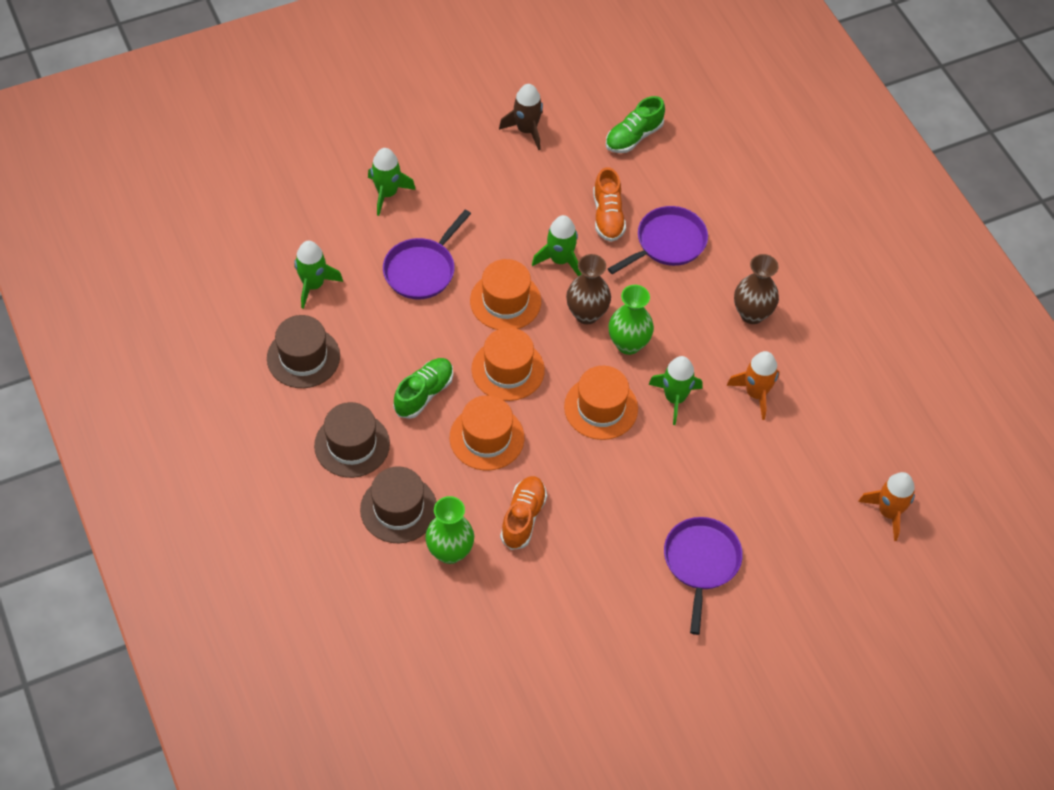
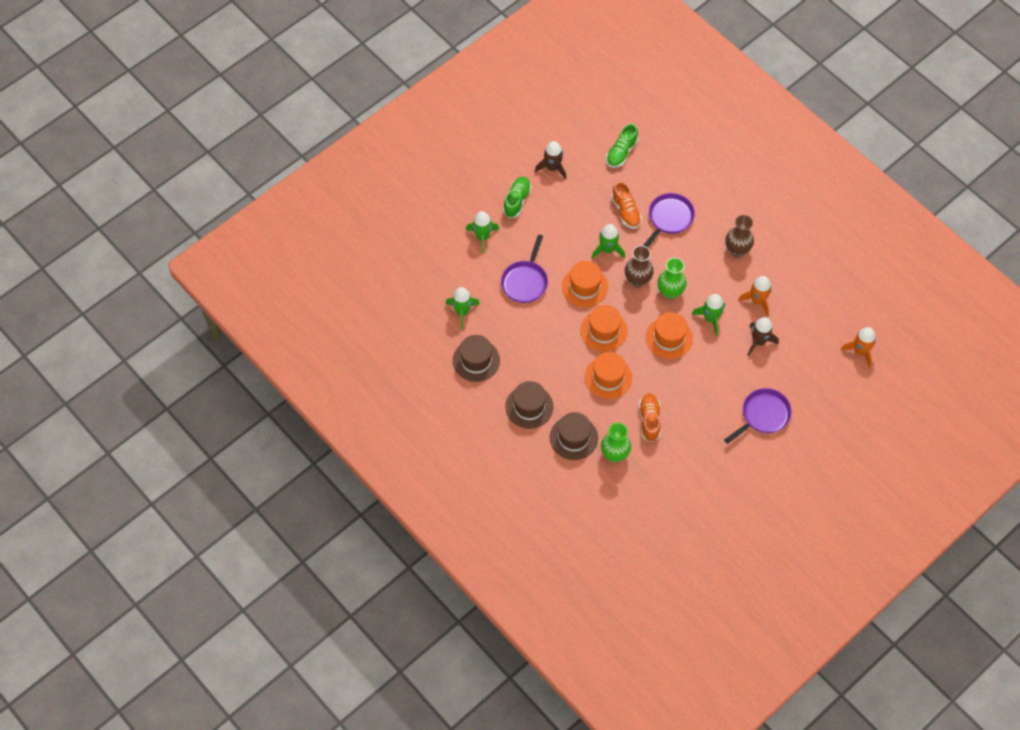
camera: 15 degrees left, 5 degrees up
(424, 393) = (559, 361): green shoe -> green shoe (517, 201)
(701, 562) = (763, 415): purple pan -> purple pan turned 60 degrees clockwise
(735, 452) = (758, 341): none -> brown rocket

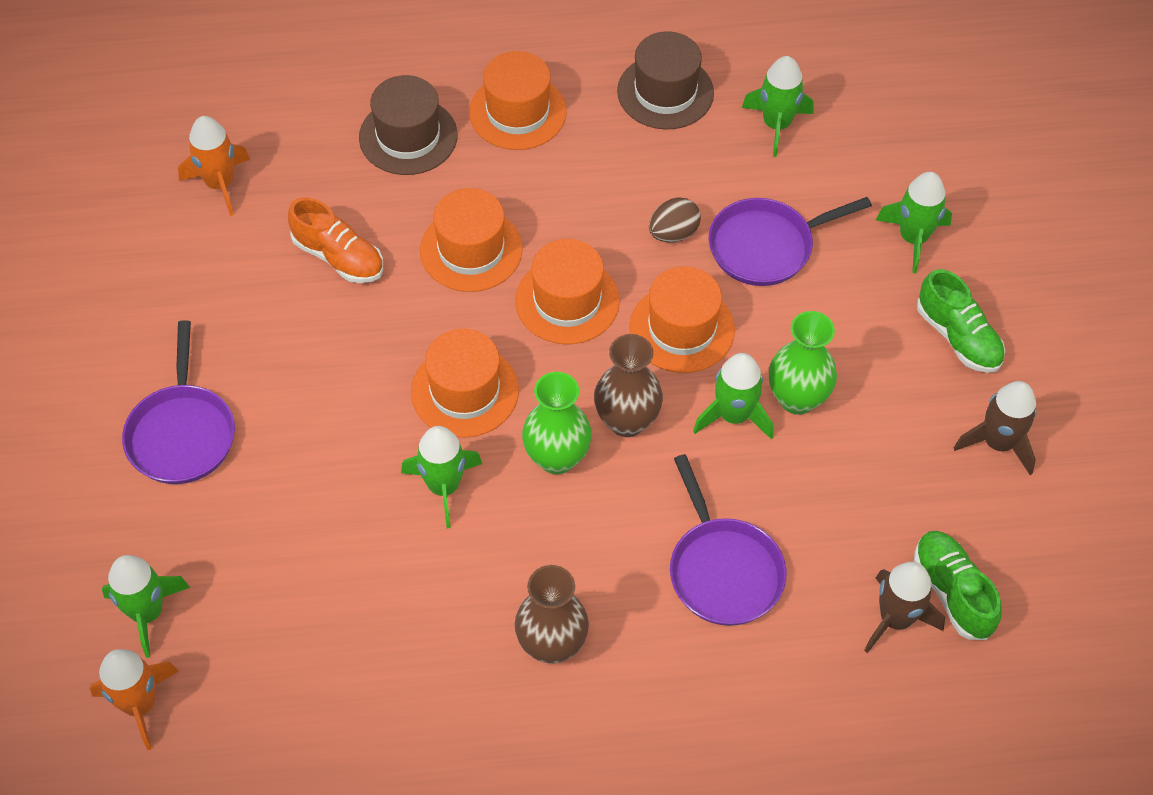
camera: 125 degrees right, 5 degrees down
(525, 281) = (766, 246): purple pan -> purple pan turned 75 degrees counterclockwise
(529, 407) = (517, 112): brown hat -> orange hat
(544, 315) = (673, 233): none -> brown egg
(614, 454) = (327, 172): green vase -> green vase (797, 398)
(626, 211) = (798, 503): orange shoe -> none
(757, 301) = (410, 597): orange rocket -> orange rocket (220, 184)
(758, 341) = (326, 534): brown rocket -> brown rocket (895, 619)
(831, 373) = (147, 613): none -> green rocket

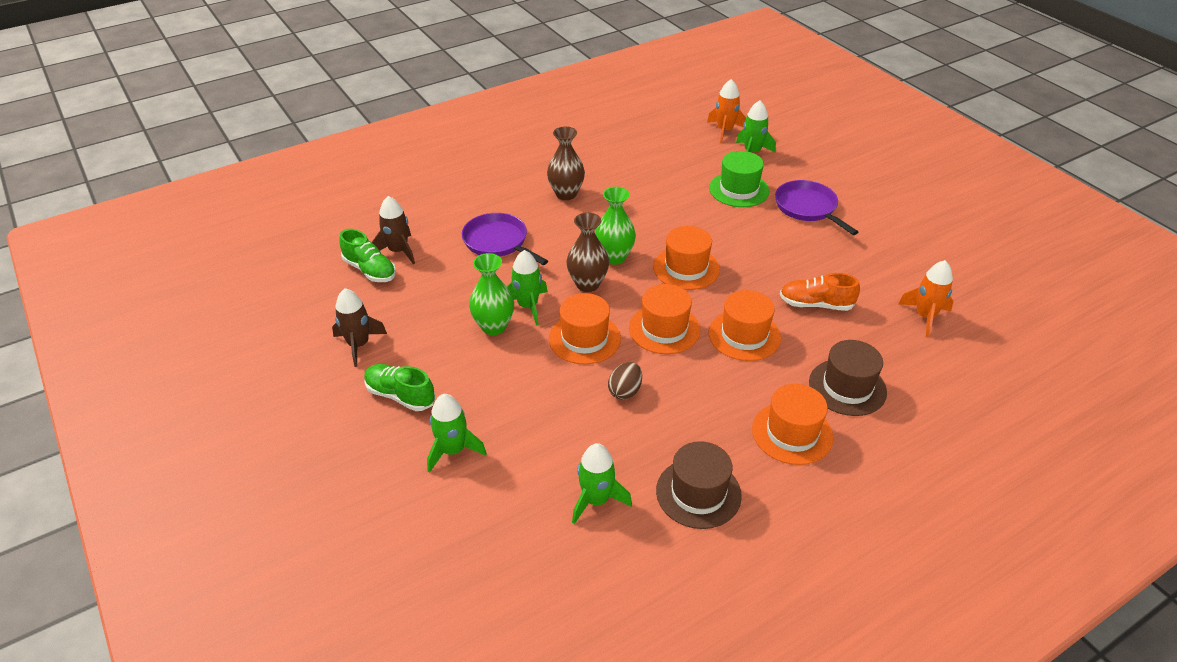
camera: 155 degrees right, 15 degrees down
(253, 524) = (739, 190): none -> green hat
(443, 487) = (662, 229): green rocket -> none
(766, 246) = (557, 406): purple pan -> none

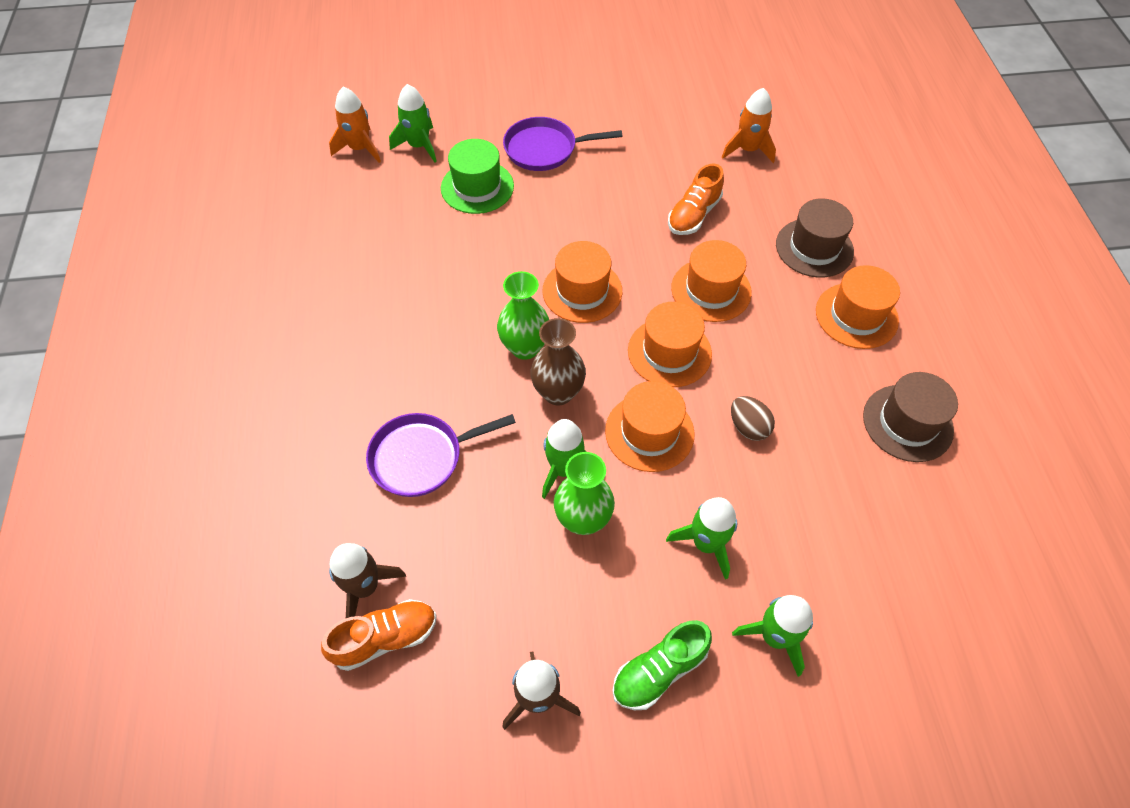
camera: 65 degrees left, 15 degrees up
(370, 270) = (385, 638): green shoe -> orange shoe
(566, 194) = (372, 347): brown vase -> none
(596, 500) = (891, 515): green rocket -> green rocket (706, 543)

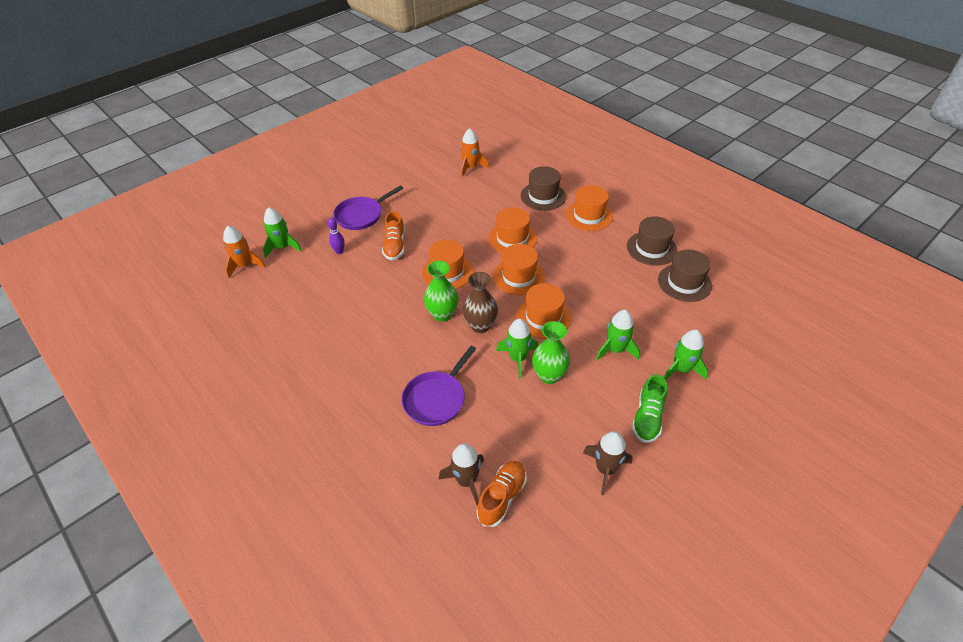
camera: 35 degrees left, 10 degrees down
(477, 187) = (339, 251): green hat -> purple bowling pin
(693, 215) = (471, 209): orange shoe -> orange shoe (395, 246)
(748, 427) = (586, 289): brown egg -> none
(909, 508) = (684, 282): none -> brown hat

